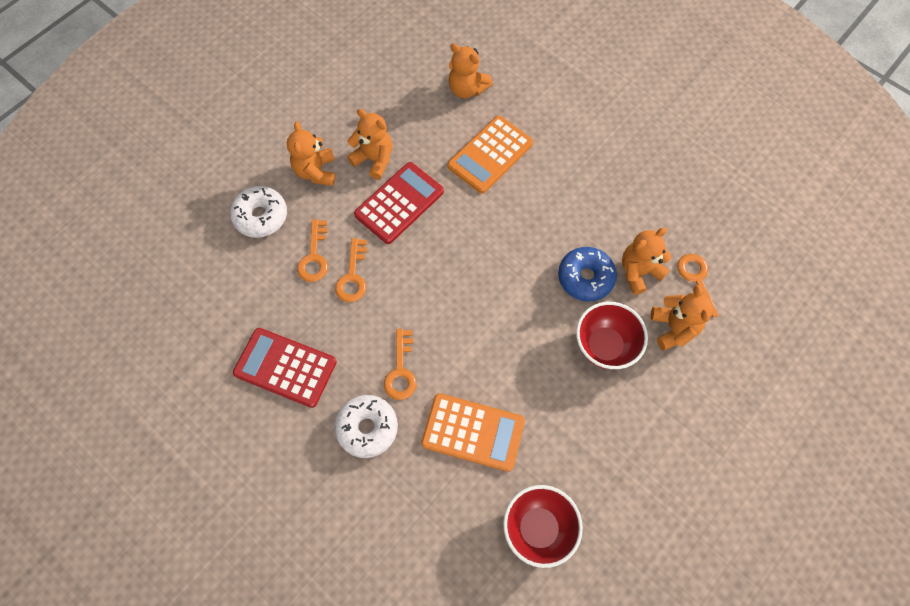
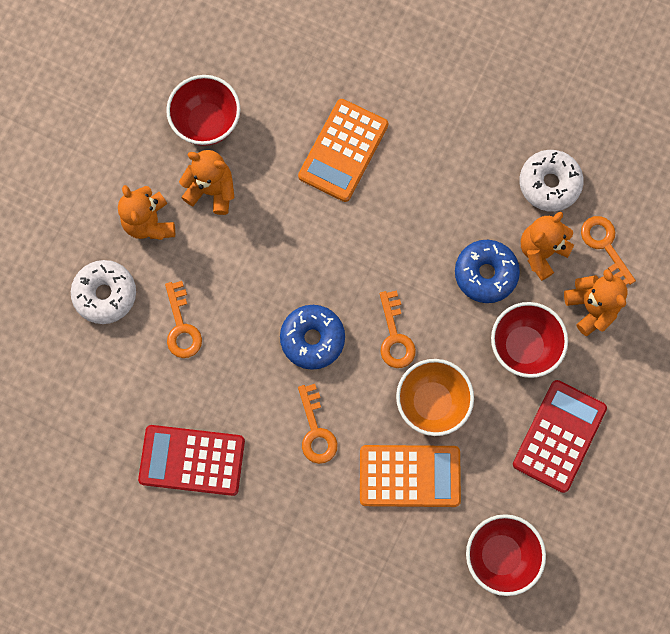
camera: 15 degrees left, 10 degrees up
(353, 276) = (232, 338): orange key -> orange key (395, 336)
(367, 428) = (299, 501): white donut -> white donut (549, 184)
(386, 110) = (207, 123): none -> red bowl
(399, 203) = (257, 237): red calculator -> red calculator (559, 436)
(421, 293) = (312, 339): none -> blue donut
(467, 89) = (293, 71): orange teddy bear -> none
(510, 373) = (432, 402): none -> orange bowl

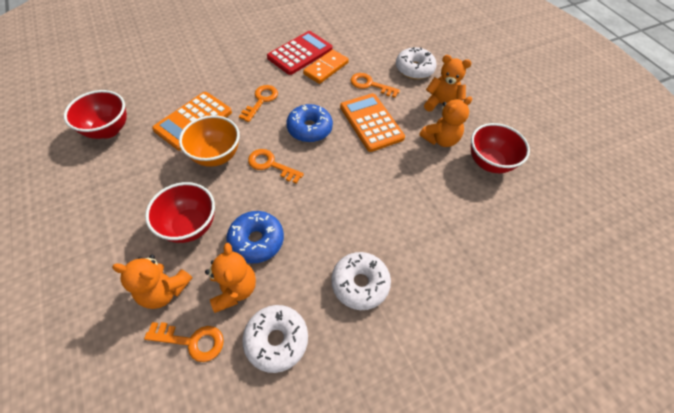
camera: 125 degrees right, 20 degrees down
(194, 403) = (326, 68): none -> orange domino
(316, 430) = (261, 101): orange key -> orange key turned 90 degrees clockwise
(343, 151) = (415, 220): orange calculator -> orange calculator (371, 122)
(449, 155) = (360, 283): none -> white donut
(559, 436) = (121, 203): red calculator -> none

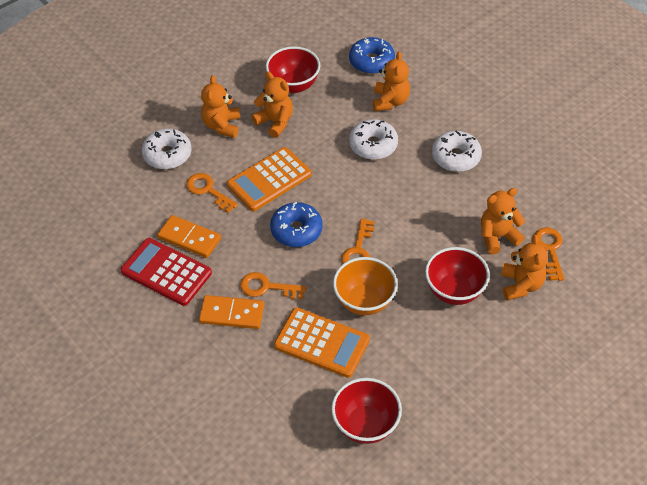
camera: 100 degrees left, 5 degrees down
(247, 78) = (231, 314): none -> orange domino
(256, 240) = (447, 235): blue donut -> blue donut (371, 61)
(276, 340) = (523, 198): white donut -> white donut (373, 145)
(370, 85) = (208, 191): orange key -> orange key turned 120 degrees clockwise
(457, 241) = (390, 101): none -> orange teddy bear

